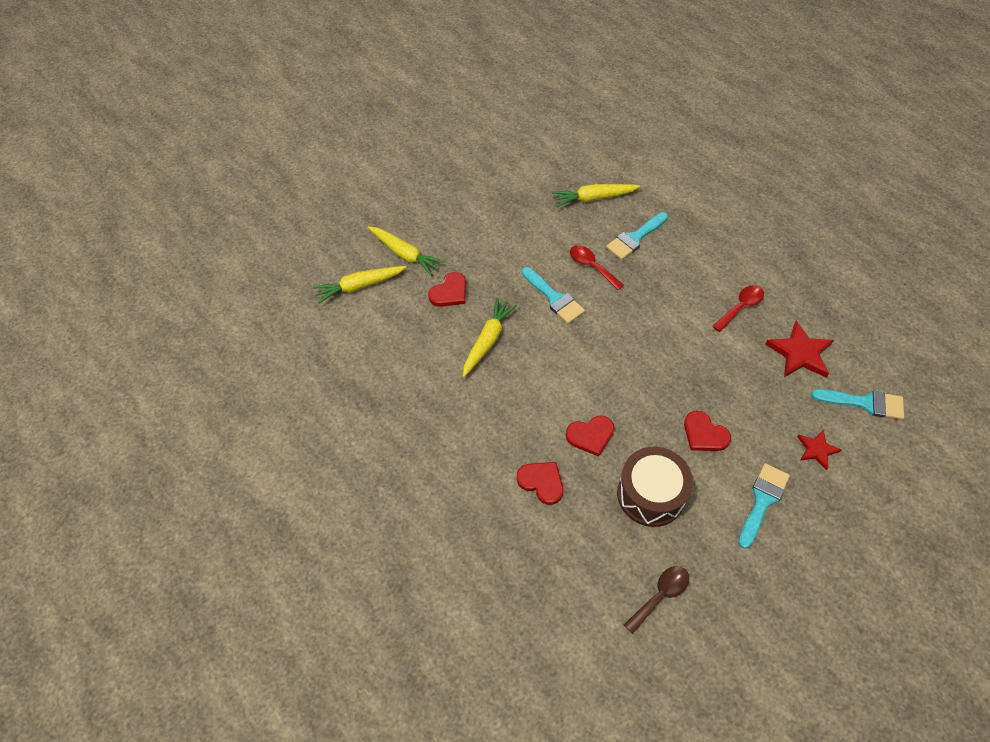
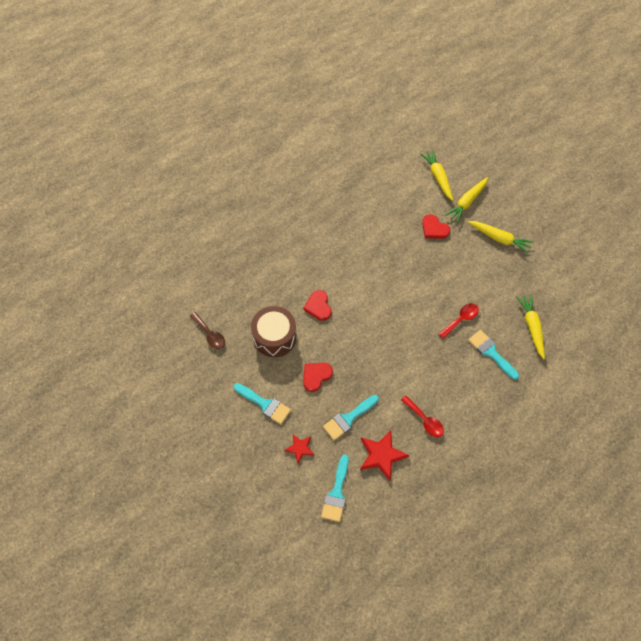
camera: 90 degrees right, 5 degrees up
(488, 340) = (393, 250): yellow carrot -> yellow carrot (499, 238)
(541, 482) = (287, 276): red heart -> none
(554, 298) = (430, 292): turquoise brush -> turquoise brush (348, 418)

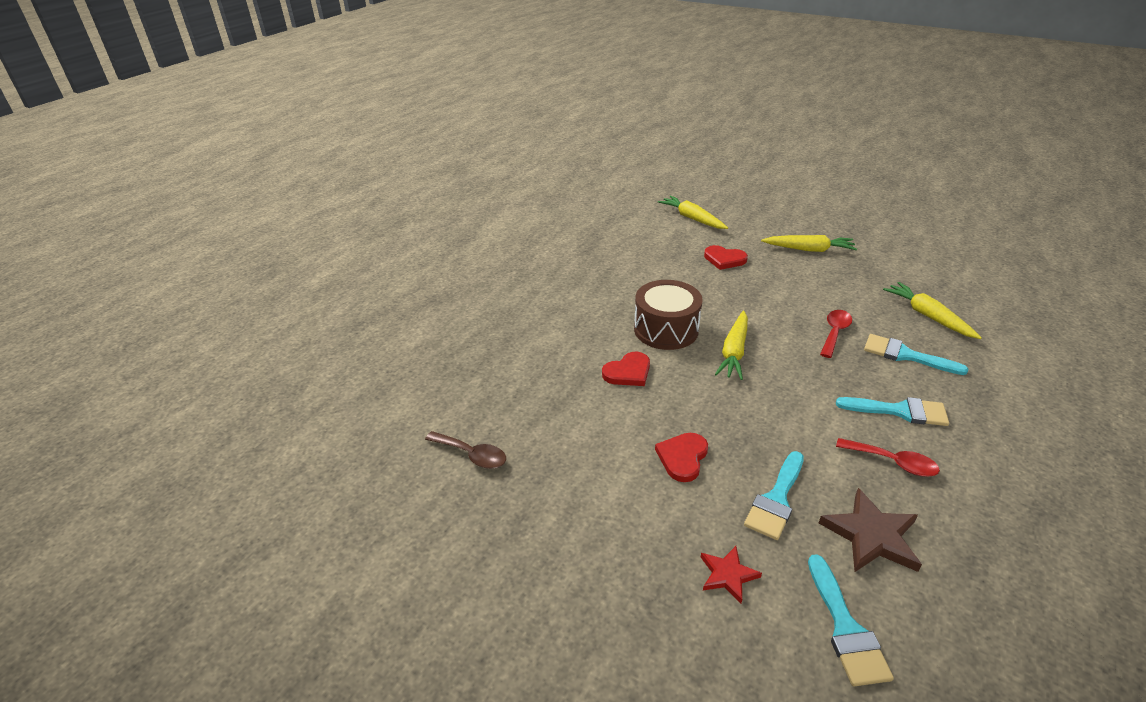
camera: 20 degrees left, 25 degrees down
(265, 404) = (622, 526): turquoise brush -> turquoise brush (899, 411)
(274, 337) = (583, 427): brown drum -> brown drum (666, 329)
(318, 306) = (628, 372): red heart -> red heart turned 90 degrees counterclockwise
(381, 455) = (871, 535): red star -> brown star
(467, 202) = (743, 230): yellow carrot -> yellow carrot (734, 352)

